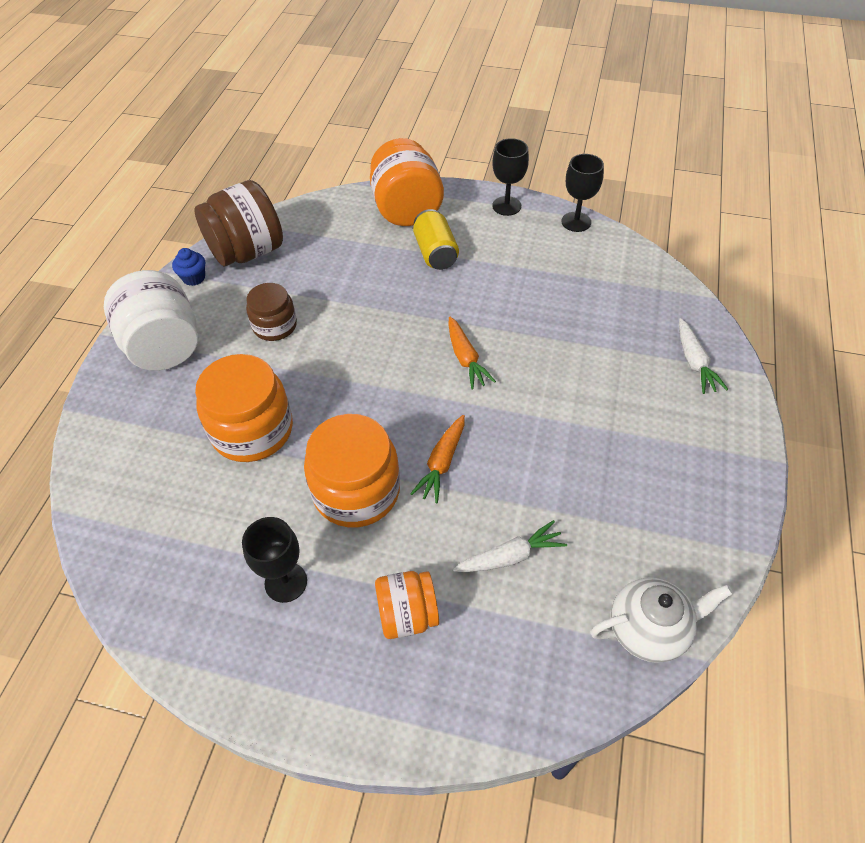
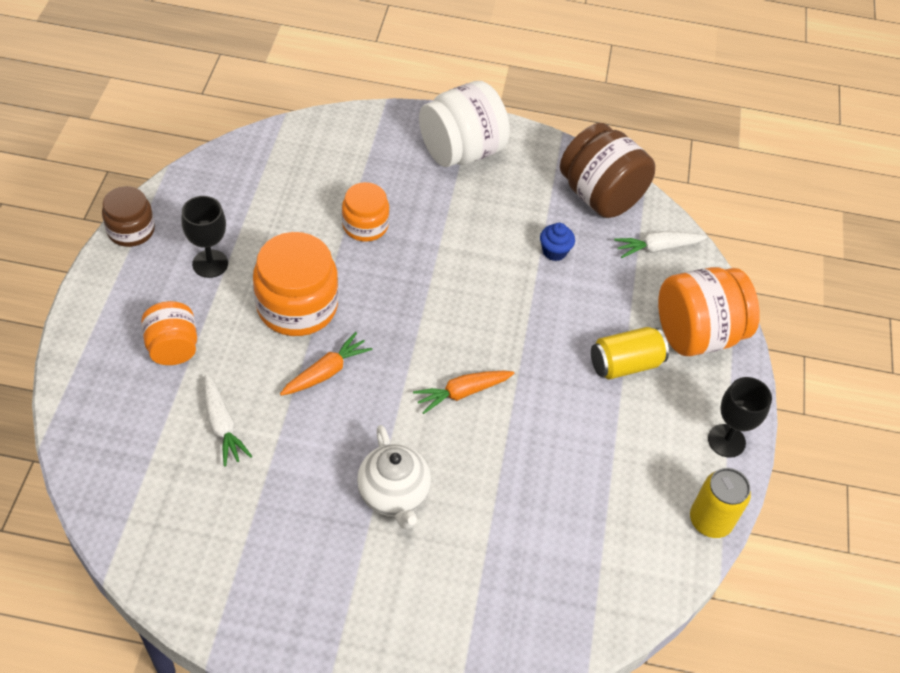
camera: 80 degrees right, 0 degrees up
(194, 278) = (555, 159): blue cupcake -> blue cupcake (554, 251)
(252, 430) = (365, 225): orange jar -> orange jar, size x0.60
(275, 326) = (495, 229): brown jar -> brown jar (131, 230)
(442, 463) = (326, 372): orange carrot -> orange carrot turned 120 degrees clockwise
(576, 222) = (710, 520): black goblet -> yellow can
(648, 630) = (138, 534): white teapot -> white teapot (393, 495)
(694, 362) = (470, 631): white carrot -> white carrot (657, 248)

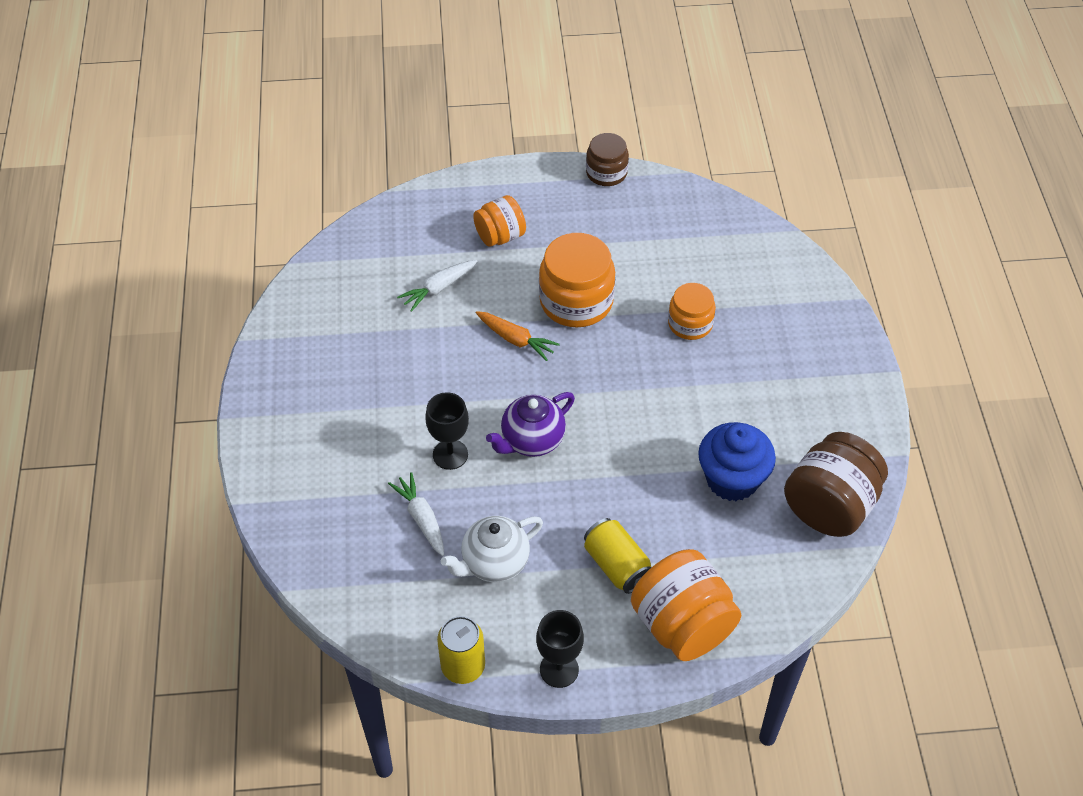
camera: 80 degrees right, 0 degrees up
(210, 264) = (595, 232): black goblet -> black goblet (450, 454)
(393, 495) = (411, 416): white teapot -> white teapot (494, 563)
(461, 151) = (825, 374): white jar -> none
(462, 393) = (531, 440): orange carrot -> purple teapot
(554, 251) = (732, 479): blue cupcake -> blue cupcake, size x2.04
(657, 248) = (782, 570): white carrot -> white carrot (421, 518)

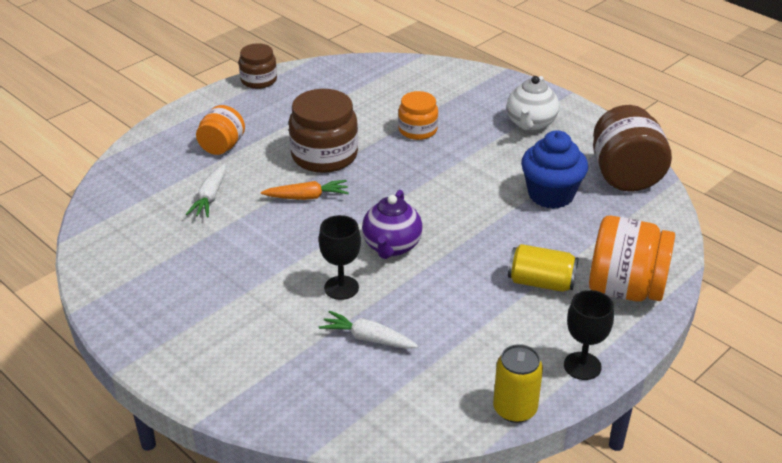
camera: 40 degrees left, 15 degrees down
(494, 563) = (456, 332): white teapot -> white teapot (530, 124)
(576, 301) = (324, 155): orange jar -> brown jar

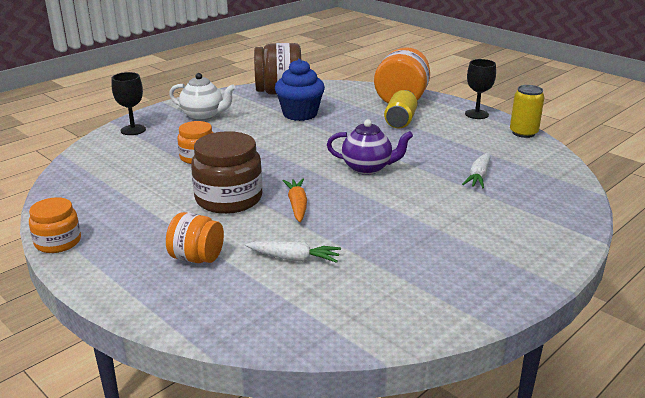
camera: 90 degrees left, 10 degrees down
(259, 80) = (58, 242): brown jar -> orange jar
(341, 288) = (423, 187): black goblet -> black goblet (133, 130)

